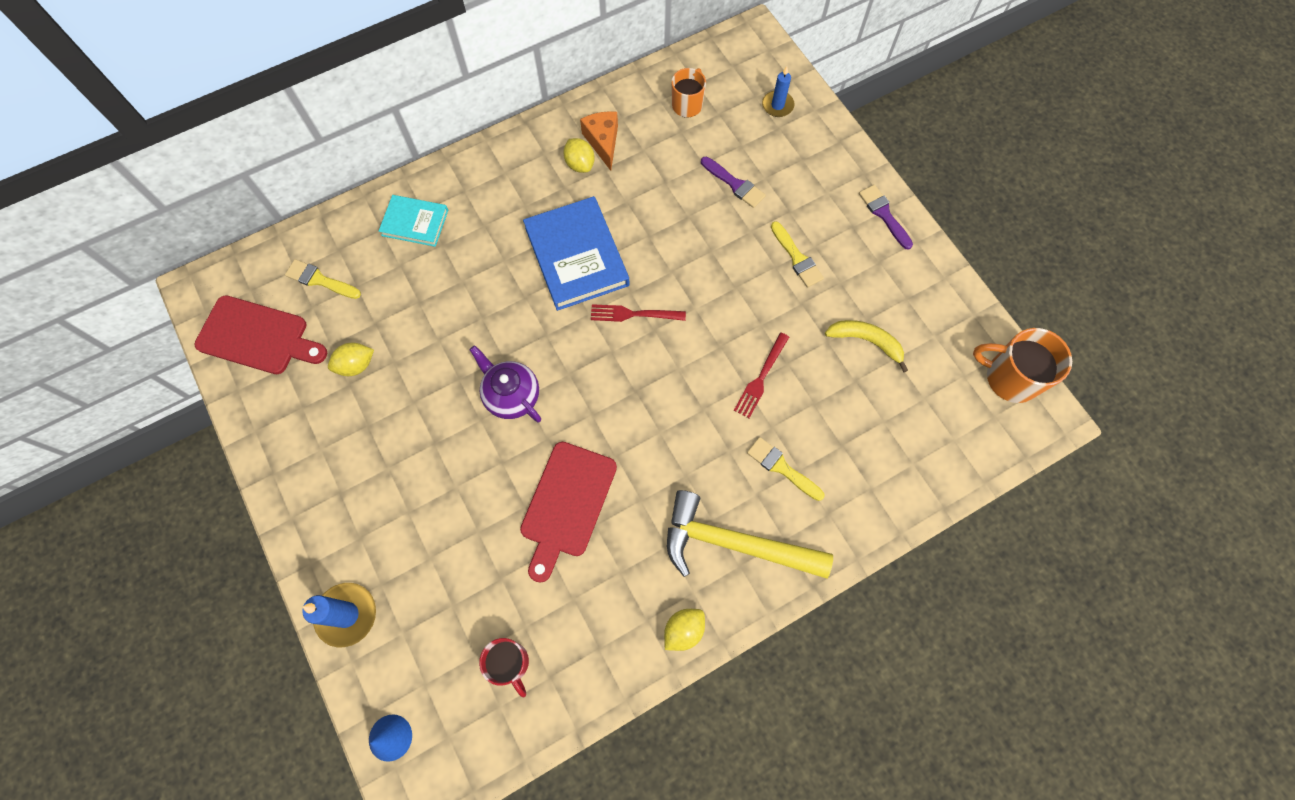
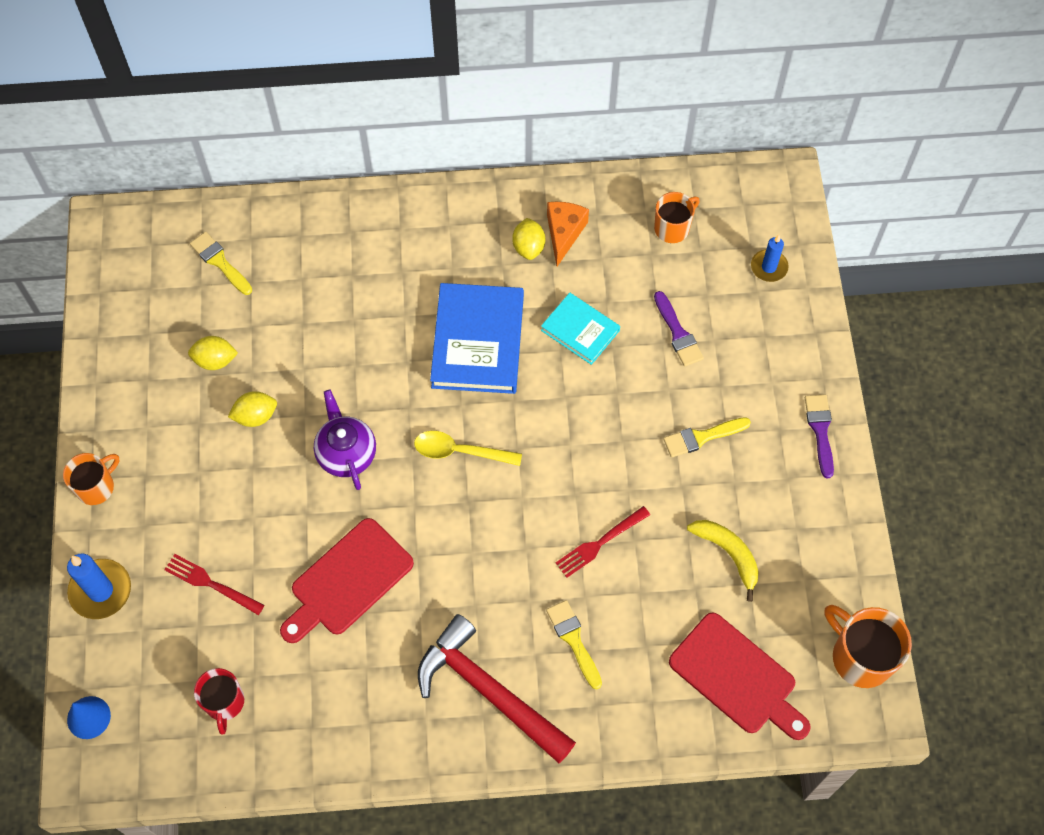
camera: 25 degrees right, 5 degrees down
(257, 337) = (137, 293): red cutting board -> red cutting board (737, 677)
(298, 522) = (96, 487): none -> orange mug
(415, 223) = (336, 241): turquoise book -> turquoise book (580, 330)
(607, 352) = (460, 451): none -> yellow spoon
(634, 314) = (505, 424): red fork -> red fork (211, 584)
(683, 630) = (398, 748): yellow lemon -> yellow lemon (255, 416)
(734, 543) = (489, 691): yellow hammer -> red hammer
(796, 257) = (702, 437): yellow brush -> yellow brush turned 75 degrees clockwise

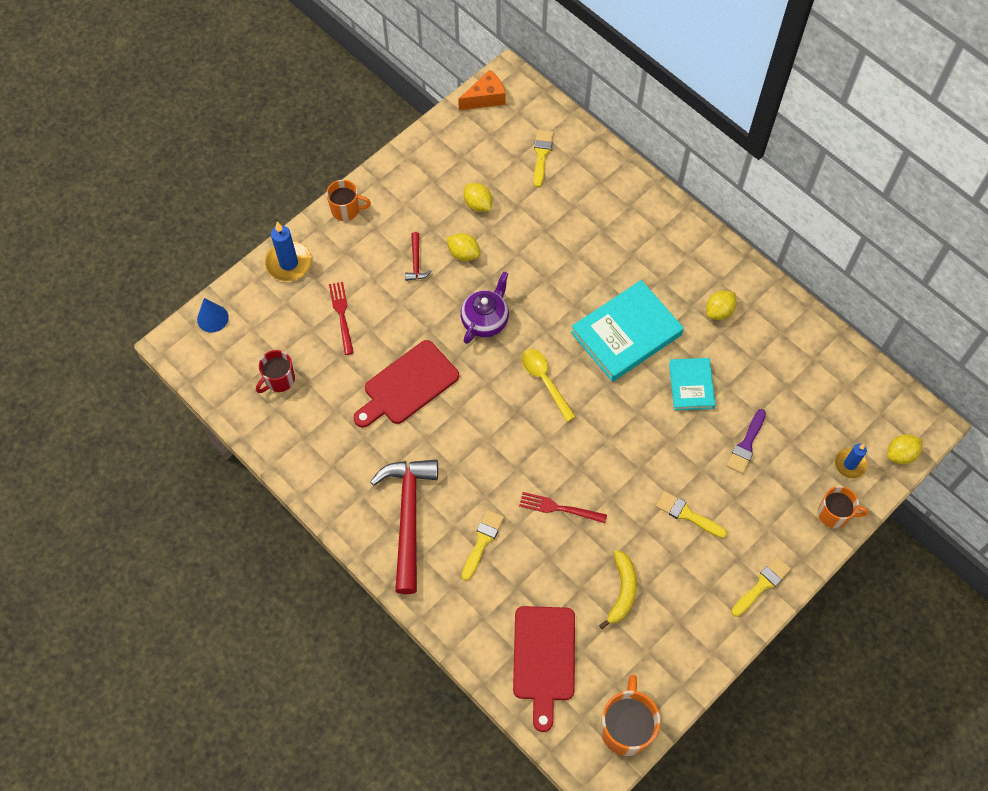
camera: 50 degrees right, 0 degrees up
(221, 467) = (416, 262): none -> red hammer
(347, 581) = (407, 385): red cutting board -> red cutting board turned 45 degrees counterclockwise
(478, 342) = (626, 333): blue book -> turquoise book
(564, 233) = (749, 323): orange cheese -> orange cheese (485, 98)
(672, 228) = (818, 384): orange mug -> orange mug (834, 514)
(794, 221) = (900, 454): none -> yellow lemon
(820, 431) = (762, 585): purple brush -> yellow brush

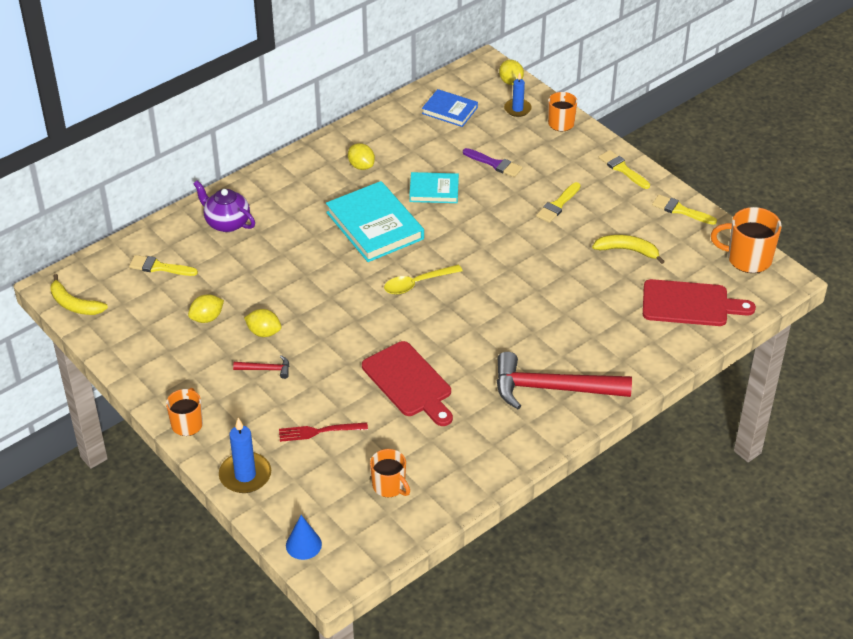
camera: 85 degrees left, 20 degrees down
(279, 380) = (389, 486): red mug -> orange mug
(463, 254) = (264, 332): yellow lemon -> yellow lemon turned 75 degrees clockwise
(482, 542) = (579, 337): yellow brush -> yellow brush (680, 210)
(485, 98) = (74, 304): orange cheese -> yellow banana
(485, 320) = (344, 321): purple teapot -> purple teapot (226, 223)
(559, 508) = (548, 284): red fork -> none
(831, 391) = (449, 110): none -> blue book

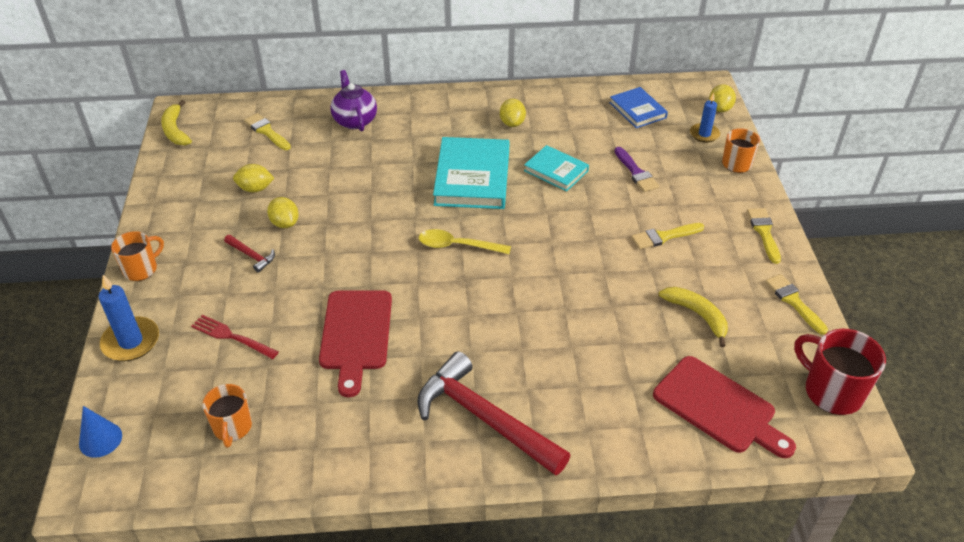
camera: 35 degrees right, 0 degrees up
(747, 258) = (831, 391): orange mug -> red mug

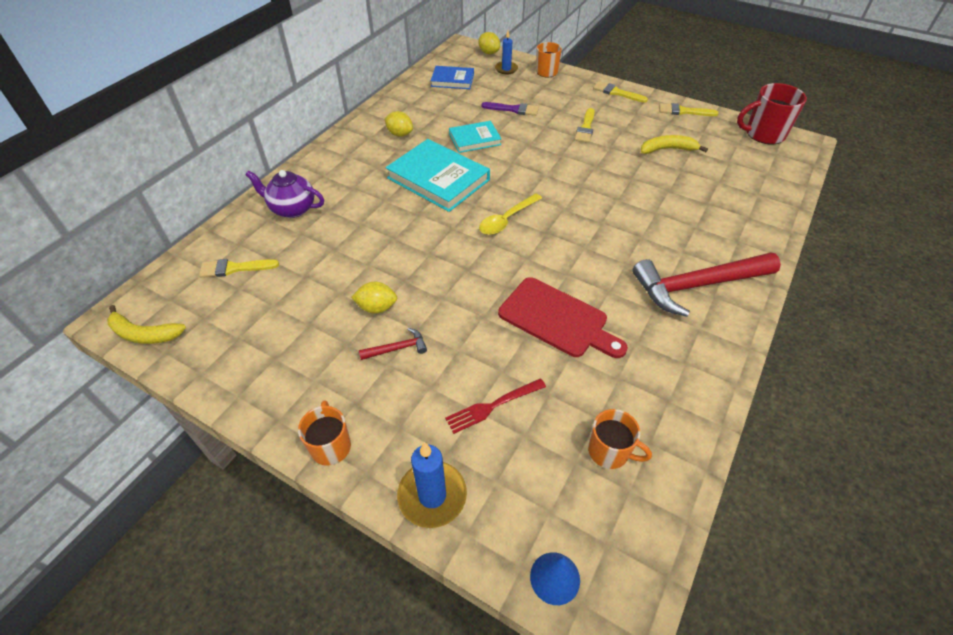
camera: 55 degrees left, 5 degrees up
(255, 189) = (307, 309): yellow lemon -> none
(718, 407) = (751, 179): red cutting board -> none

